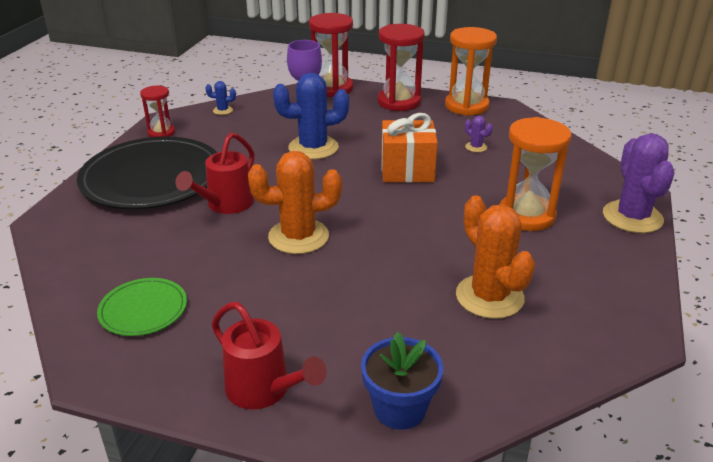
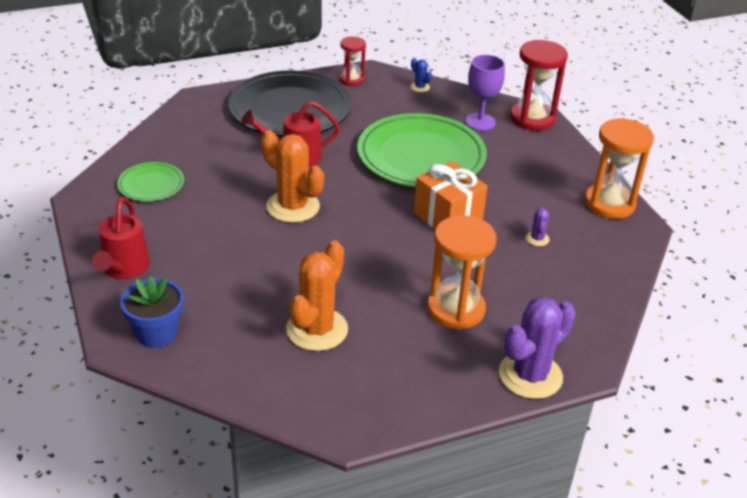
camera: 50 degrees right, 5 degrees up
(313, 148) = (421, 156): blue cactus -> green plate
(399, 102) = (560, 163): red hourglass -> none

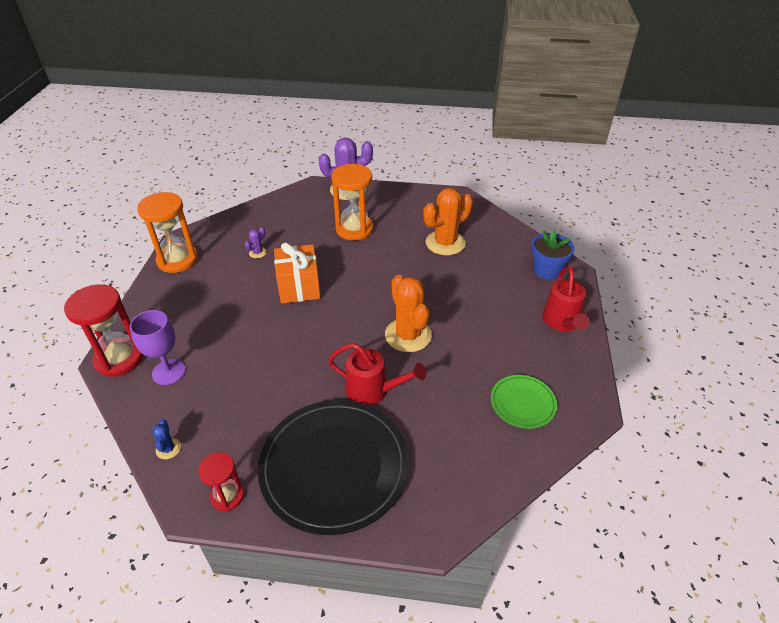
camera: 150 degrees left, 5 degrees up
(124, 269) = (562, 322): red watering can -> red watering can turned 150 degrees clockwise
(421, 156) = (262, 351): green plate -> none

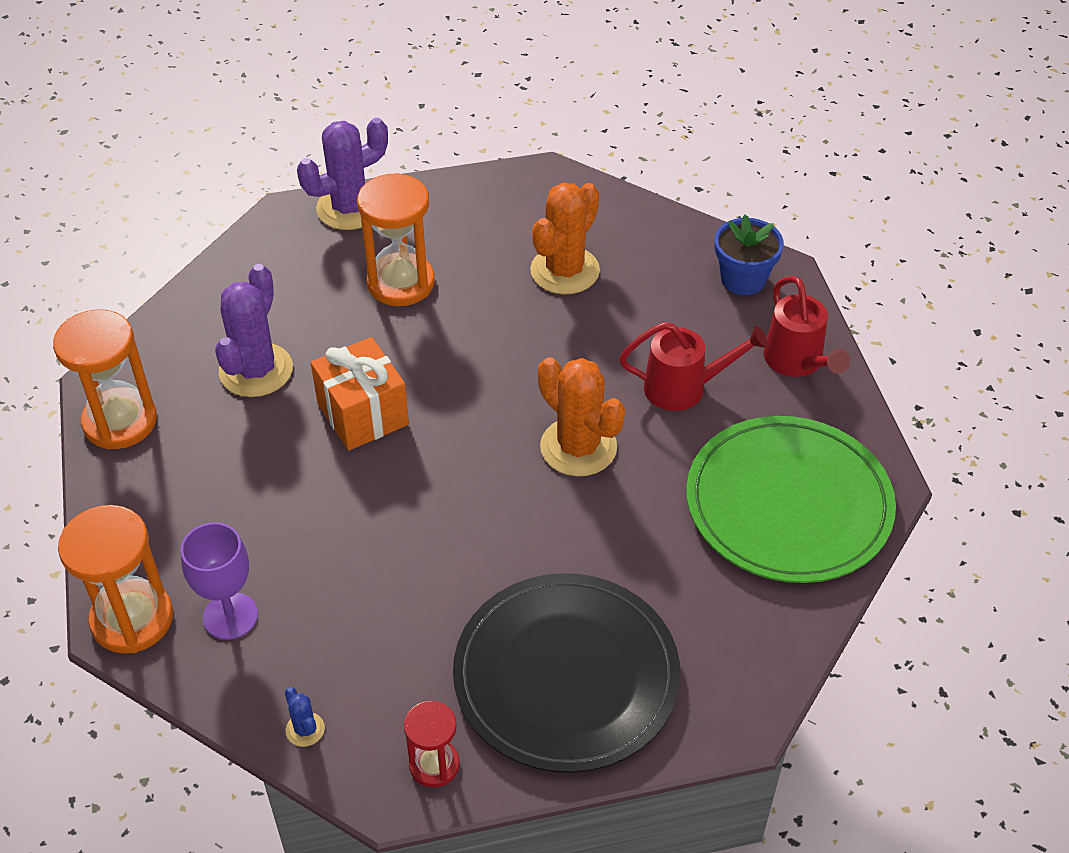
camera: 20 degrees left, 5 degrees up
(119, 358) = (132, 619): red hourglass -> orange hourglass
(257, 252) = (256, 370): purple cactus -> purple cactus, size x2.29
(373, 391) = (568, 551): red watering can -> red watering can (684, 388)
(522, 403) = (788, 504): green plate -> green plate, size x2.08

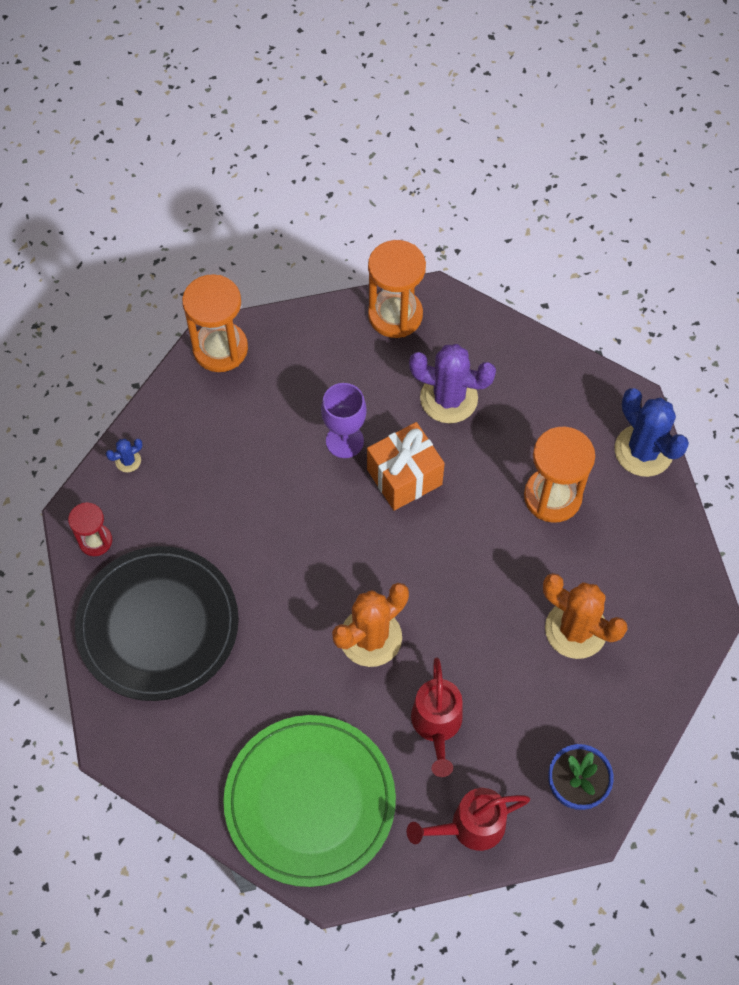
camera: 90 degrees right, 15 degrees up
(230, 616) = (220, 407): purple goblet -> purple goblet (344, 441)
(349, 208) = (643, 451): purple cactus -> blue cactus

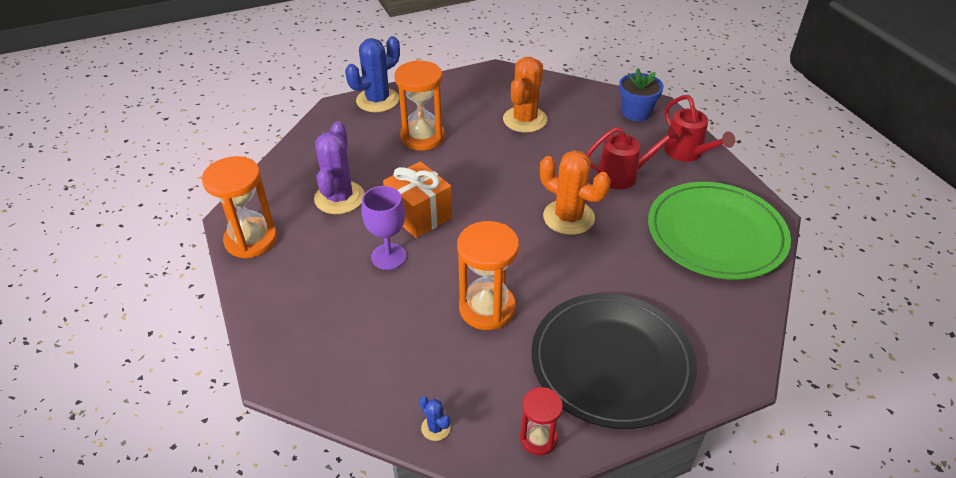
camera: 100 degrees left, 20 degrees down
(220, 349) = (287, 369): orange hourglass -> orange hourglass (487, 308)

